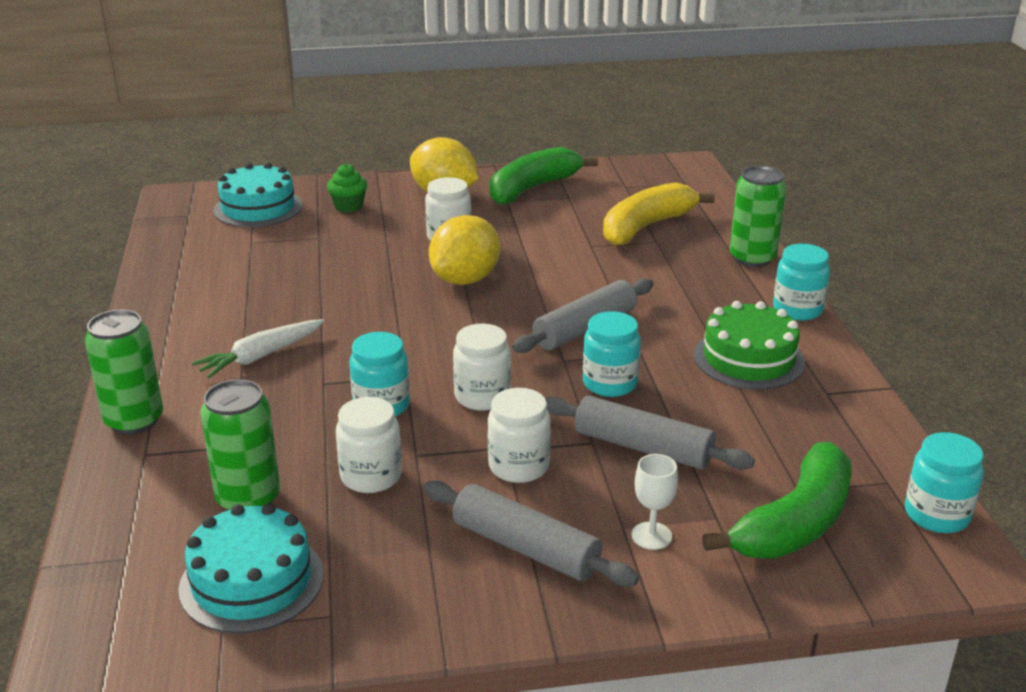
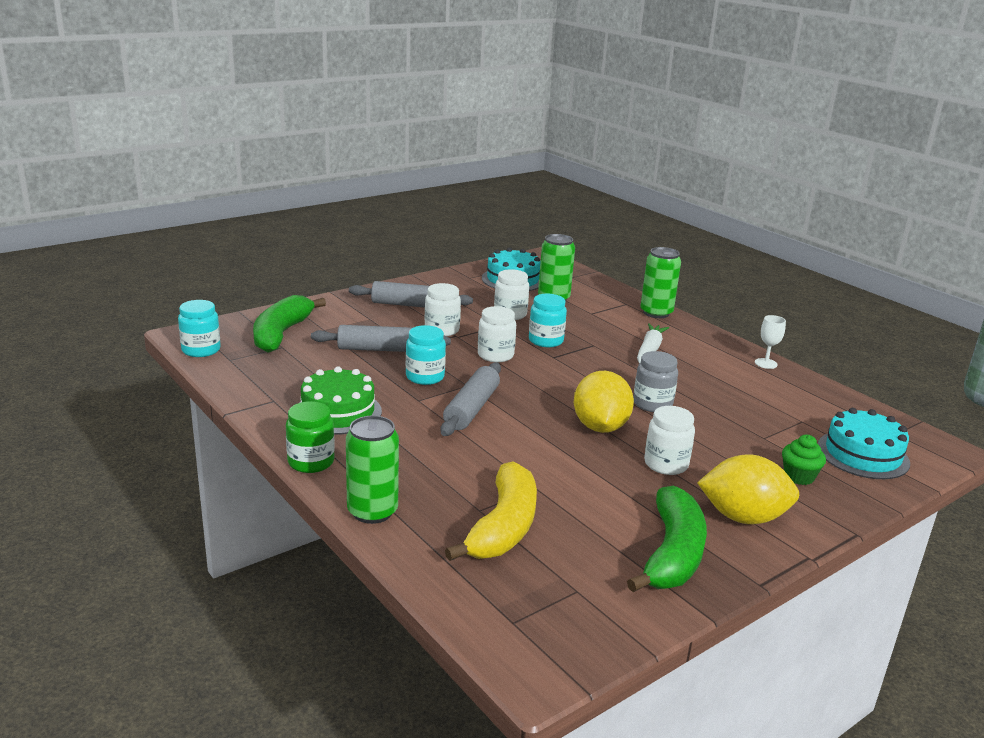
camera: 150 degrees right, 5 degrees down
(373, 289) = (652, 404): none -> grey jar
(651, 536) = (353, 318): white goblet -> white goblet (765, 363)
(797, 310) = (311, 462): turquoise jar -> green jar

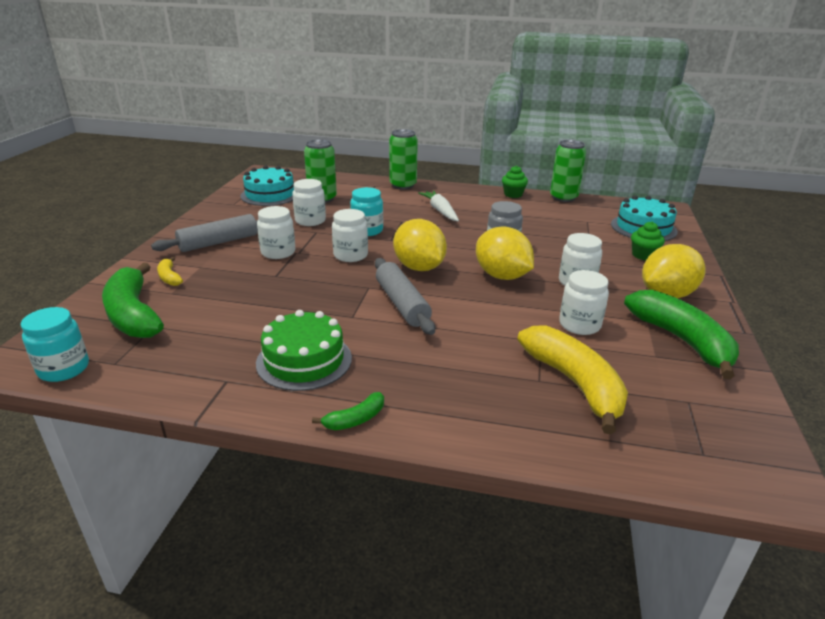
camera: 40 degrees left, 5 degrees up
(311, 462) = (355, 419): green jar -> green banana
(338, 318) = (169, 277): none -> yellow banana
(372, 511) = (475, 432): green can -> green can (563, 197)
(381, 349) = (253, 288): grey rolling pin -> none
(425, 377) = (326, 295): turquoise jar -> none
(536, 388) = (419, 267): none -> yellow lemon
(595, 494) = (579, 325): none -> white jar
(765, 363) = (513, 194): white goblet -> green cupcake

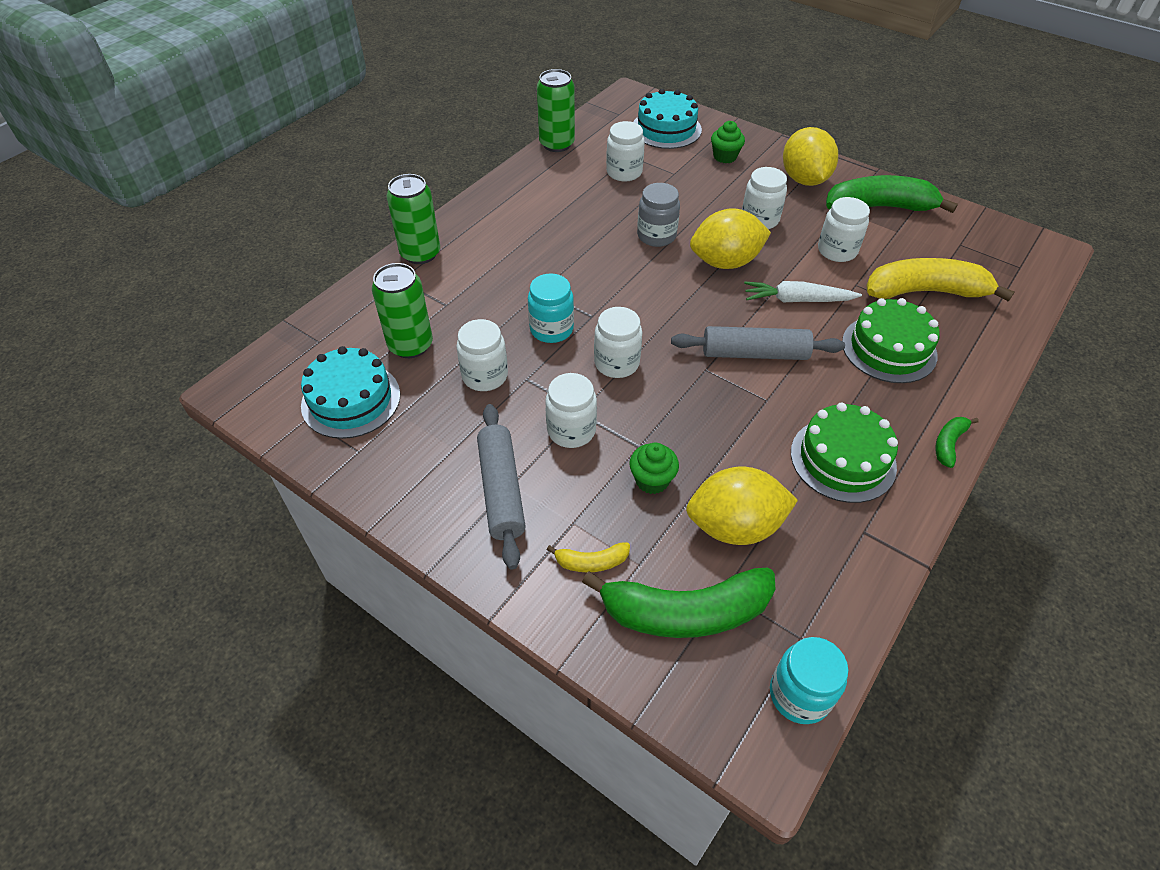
camera: 65 degrees left, 20 degrees up
(355, 419) = (948, 444): green banana -> green banana turned 135 degrees counterclockwise
(419, 267) = (677, 315): yellow lemon -> yellow lemon (734, 526)
(440, 211) = (531, 249): white carrot -> white carrot (797, 300)
(464, 369) = (889, 349): none -> green cake
(513, 194) = (521, 175): green cupcake -> green cupcake (652, 480)
(563, 223) = (624, 172): none -> white jar

